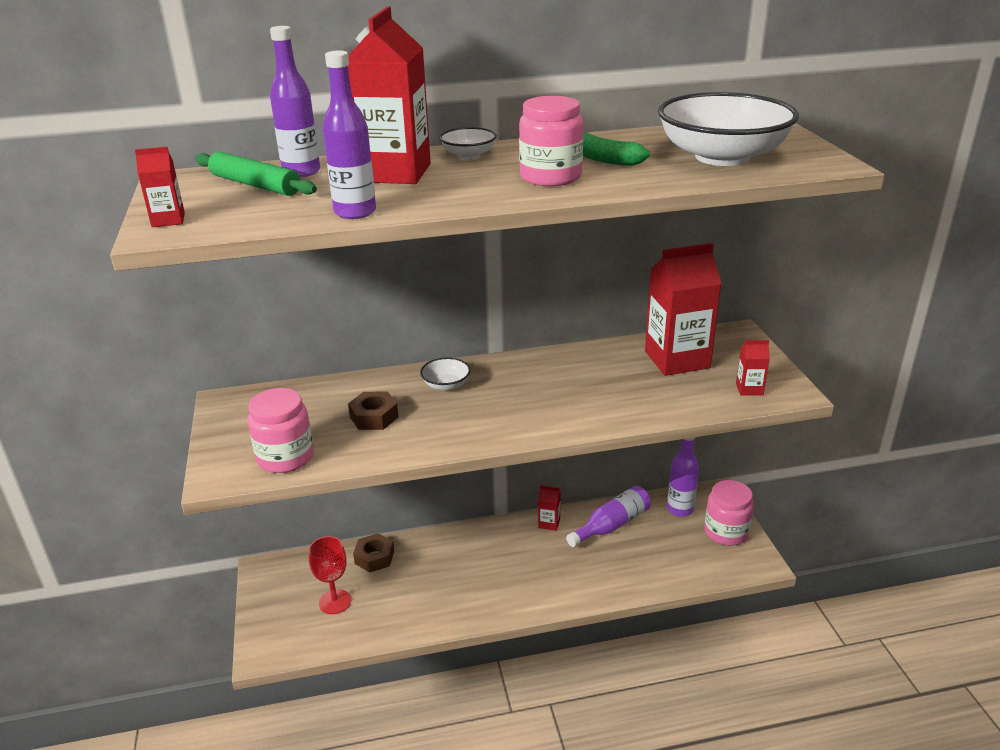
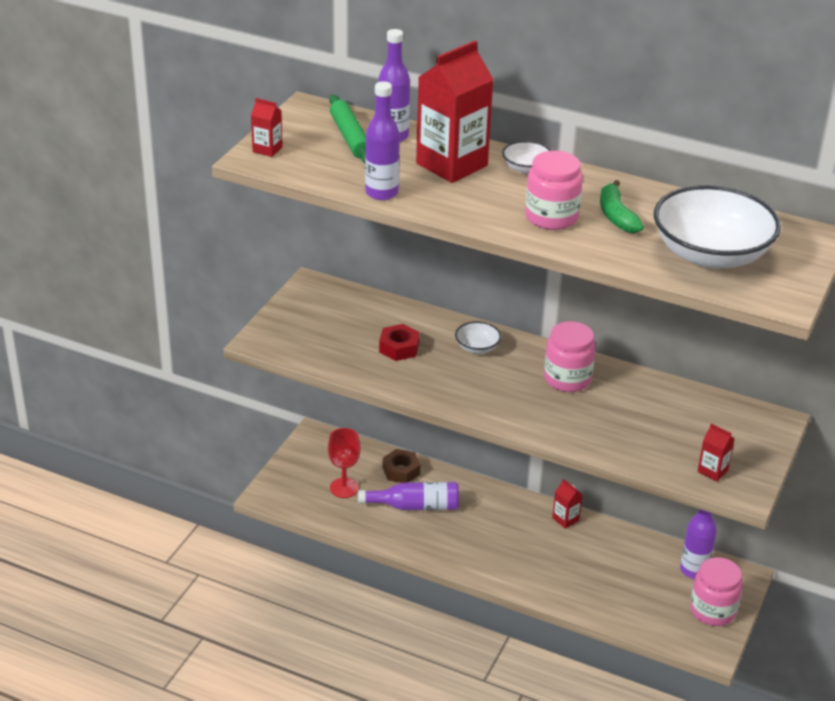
camera: 35 degrees right, 5 degrees up
(285, 457) = (312, 349): pink jar -> pink jar (567, 379)
(374, 417) = (399, 348): brown nut -> red nut
(611, 525) = (617, 550): purple bottle -> purple bottle (415, 506)
(677, 359) = (687, 417): red carton -> none

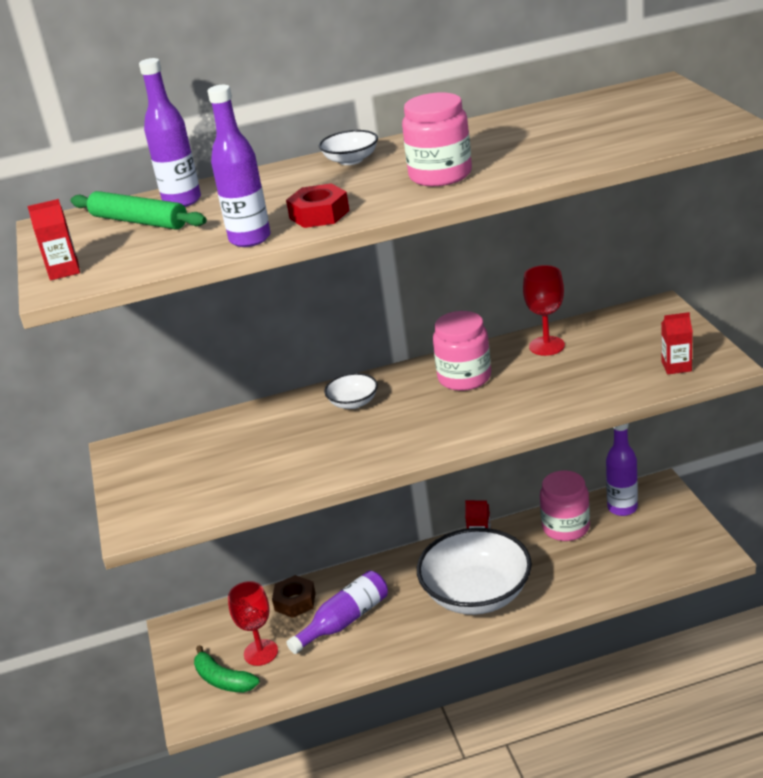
camera: 35 degrees left, 5 degrees down
(399, 348) = (283, 446): red nut -> red nut (319, 214)
(452, 164) = (278, 190): red carton -> none
(616, 216) = (491, 148): green banana -> green banana (223, 680)
(653, 394) = (546, 346): none -> red goblet
(711, 254) = (614, 130): white bowl -> white bowl (476, 594)
(712, 610) = (675, 526): pink jar -> pink jar (566, 527)

